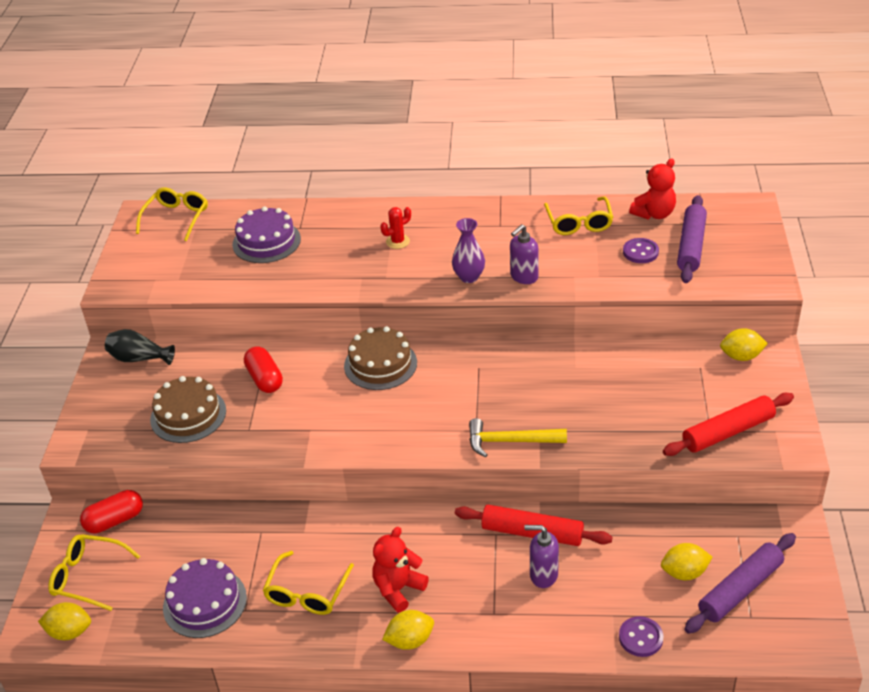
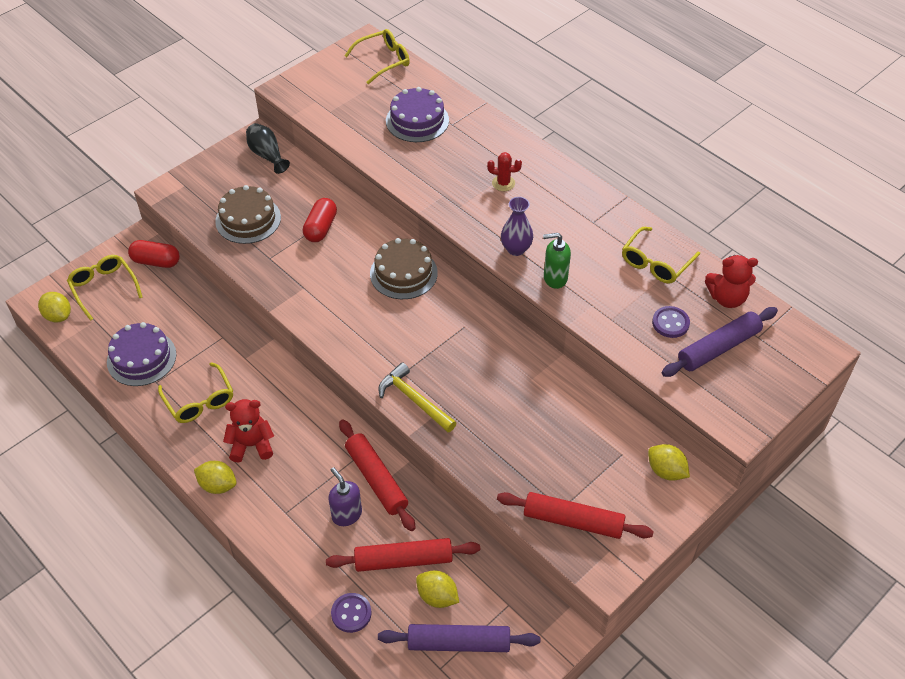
camera: 40 degrees right, 10 degrees up
(306, 593) = (200, 401): yellow glasses -> yellow glasses turned 90 degrees counterclockwise
(524, 277) = (555, 278): purple soap dispenser -> green soap dispenser
(628, 569) = (403, 560): none -> red rolling pin

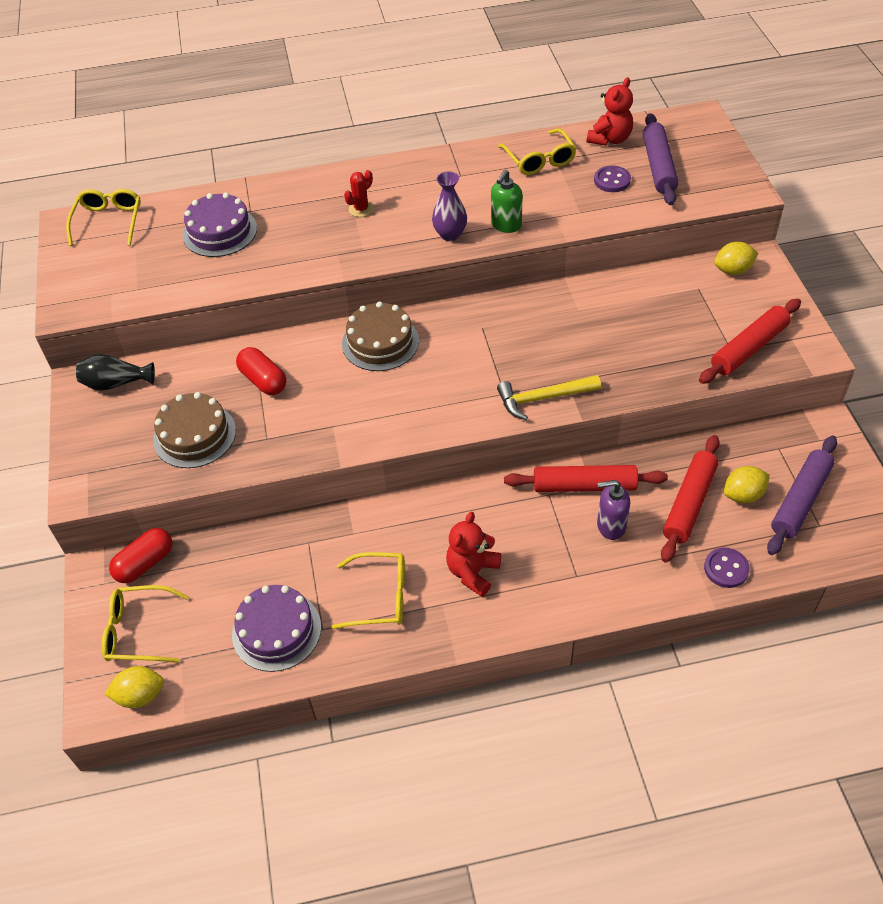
camera: 55 degrees left, 0 degrees up
(218, 485) = (504, 622): yellow lemon -> none

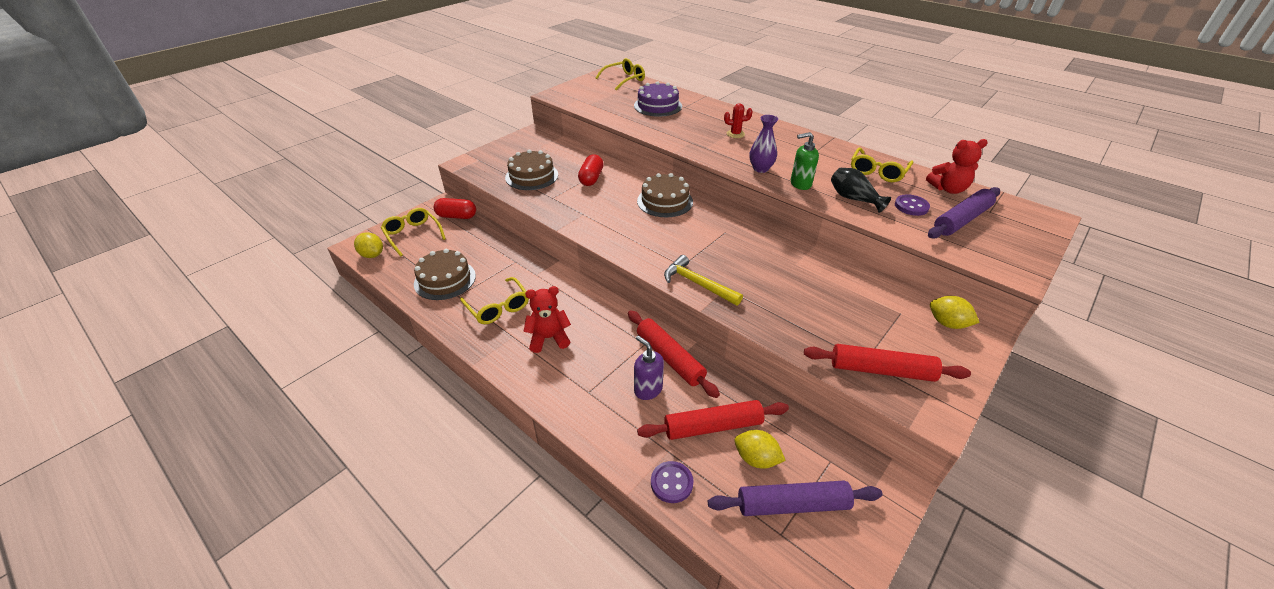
camera: 50 degrees right, 10 degrees down
(116, 383) = (542, 141): black vase -> black vase (853, 199)
(276, 630) = (445, 279): purple cake -> brown cake

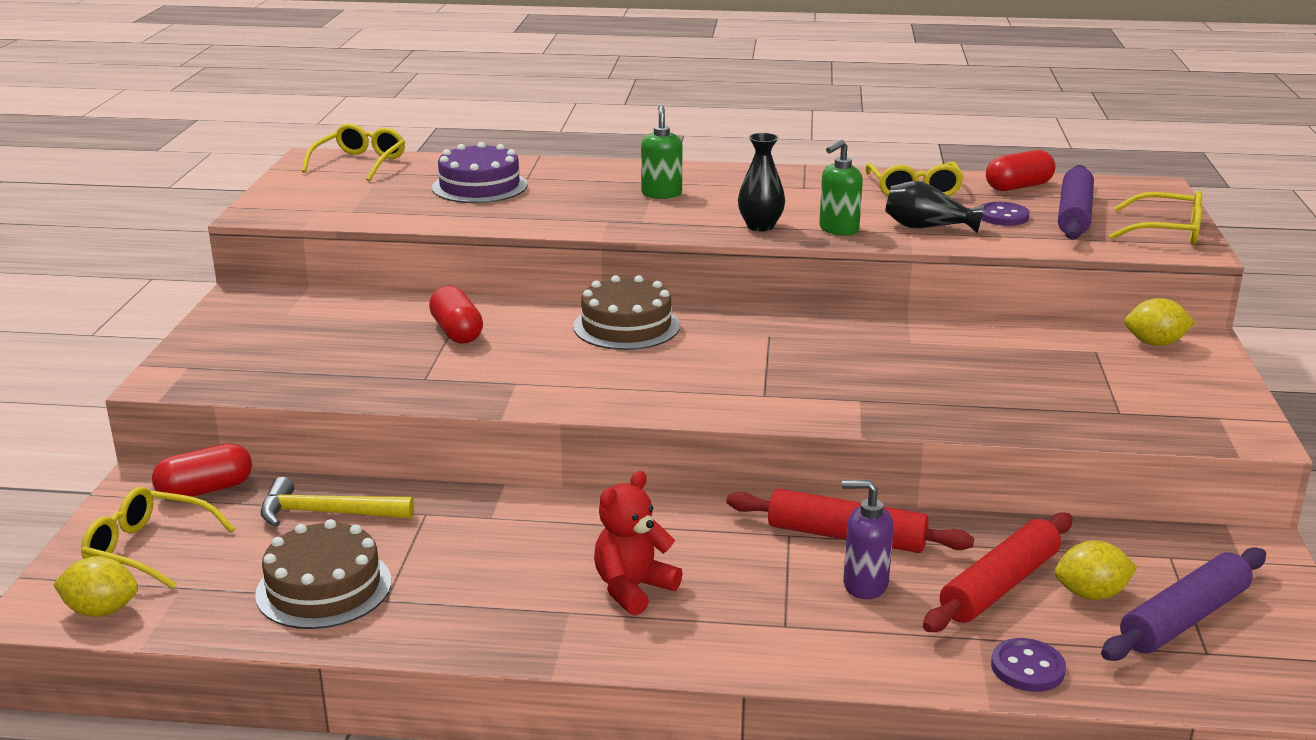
camera: 35 degrees left, 15 degrees down
(498, 307) = (487, 585): yellow glasses -> yellow glasses (1167, 231)
(531, 176) = (338, 360): brown cake -> none
(697, 284) = (816, 408): yellow hammer -> yellow hammer (327, 513)
(735, 134) = (661, 194): red cactus -> green soap dispenser
(760, 169) = (760, 226): purple vase -> black vase
(881, 370) = (1147, 415): red rolling pin -> none
(948, 189) = (1018, 187): red teddy bear -> red capsule

